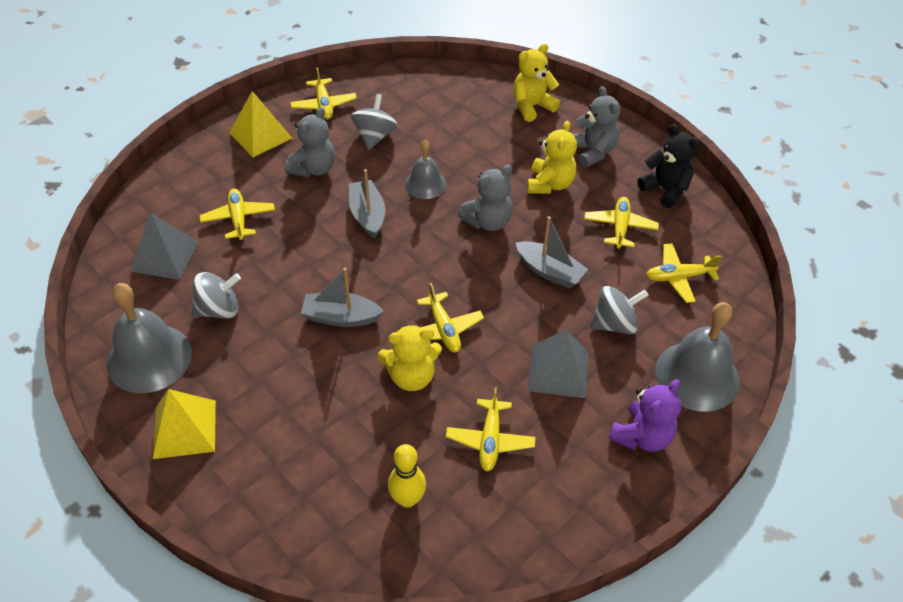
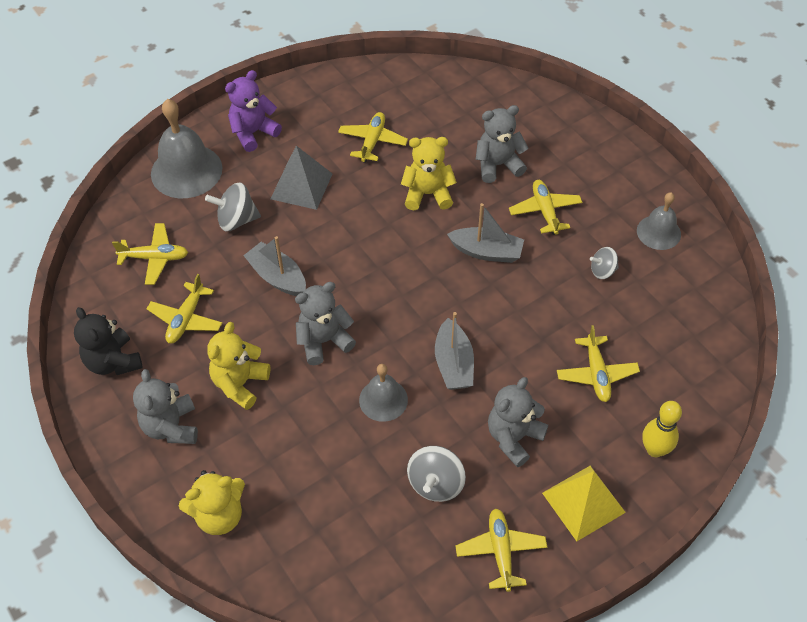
camera: 170 degrees left, 5 degrees up
(149, 358) = (658, 232): grey bell -> grey bell, size x0.59
(165, 256) = (668, 335): grey pyramid -> none
(184, 429) = (616, 173): yellow pyramid -> none
(219, 310) = (602, 271): grey spinning top -> grey spinning top, size x0.63
(330, 424) = (498, 165): none -> grey teddy bear
(407, 499) = (442, 111): yellow bowling pin -> yellow bowling pin (654, 449)
(443, 329) = (393, 231): yellow plane -> yellow plane (545, 211)

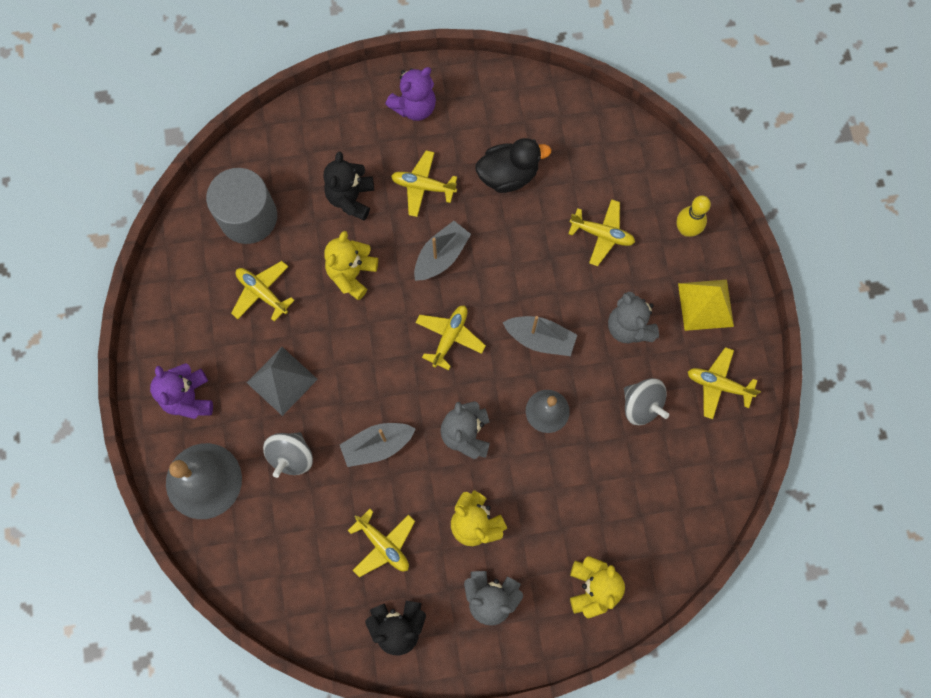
camera: 65 degrees left, 20 degrees up
(155, 258) = (297, 549): yellow plane -> yellow plane (450, 337)
(434, 106) = (248, 217): none -> grey cylinder
(498, 165) = (351, 198): grey teddy bear -> black teddy bear
(602, 271) = (508, 175): grey spinning top -> black duck
(617, 174) = (414, 107): none -> purple teddy bear
(658, 232) = (492, 110): grey bell -> none

